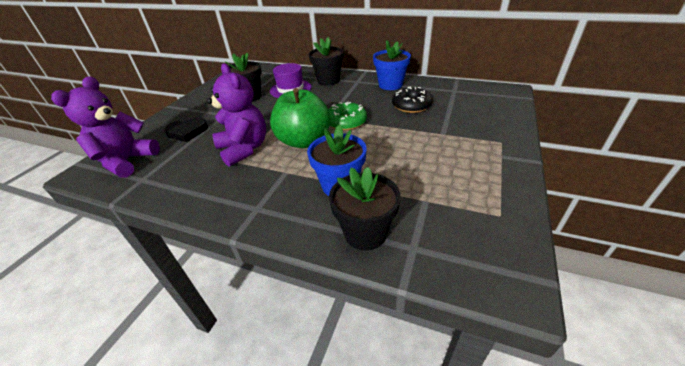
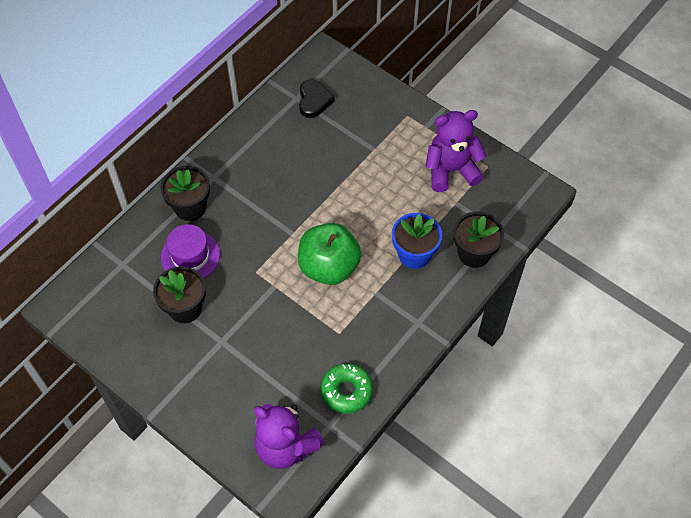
camera: 75 degrees left, 20 degrees up
(187, 132) = (247, 384): black heart -> black heart (314, 101)
(244, 149) = (317, 324): purple teddy bear -> purple teddy bear (451, 170)
(346, 122) = (310, 219): green donut -> green donut (346, 391)
(390, 85) = (246, 148): blue flower pot -> none
(411, 106) = (308, 150): black donut -> none

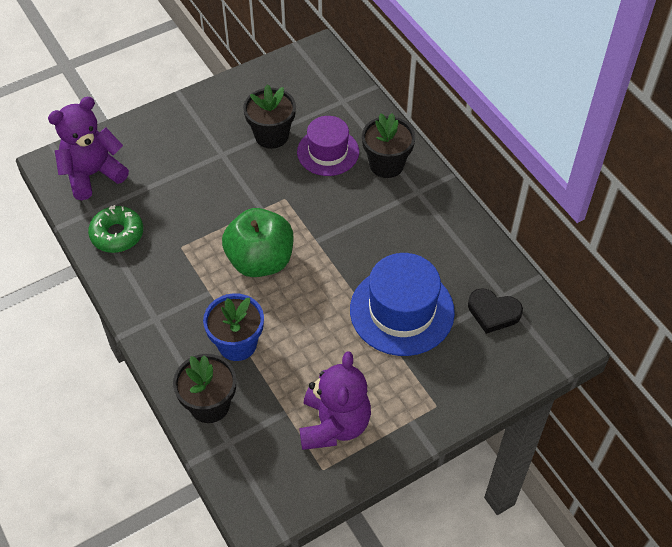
camera: 110 degrees right, 5 degrees down
(336, 156) = (402, 311): none -> blue hat

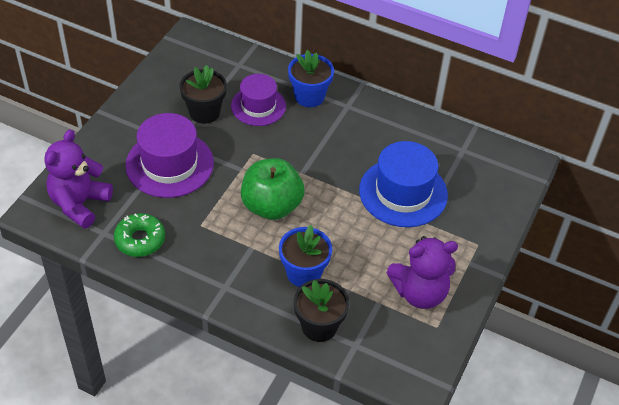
camera: 35 degrees left, 5 degrees down
(199, 173) = (169, 164): none -> purple hat
(334, 424) = (420, 293): purple teddy bear -> purple teddy bear turned 105 degrees clockwise
(386, 164) = (309, 96): black flower pot -> blue flower pot
(493, 312) = (465, 164): black heart -> none

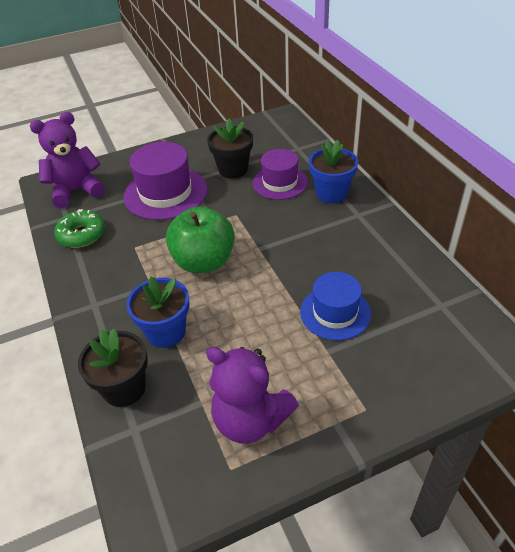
camera: 45 degrees right, 5 degrees down
(403, 192) = (335, 312): blue hat -> blue hat, size x0.66

